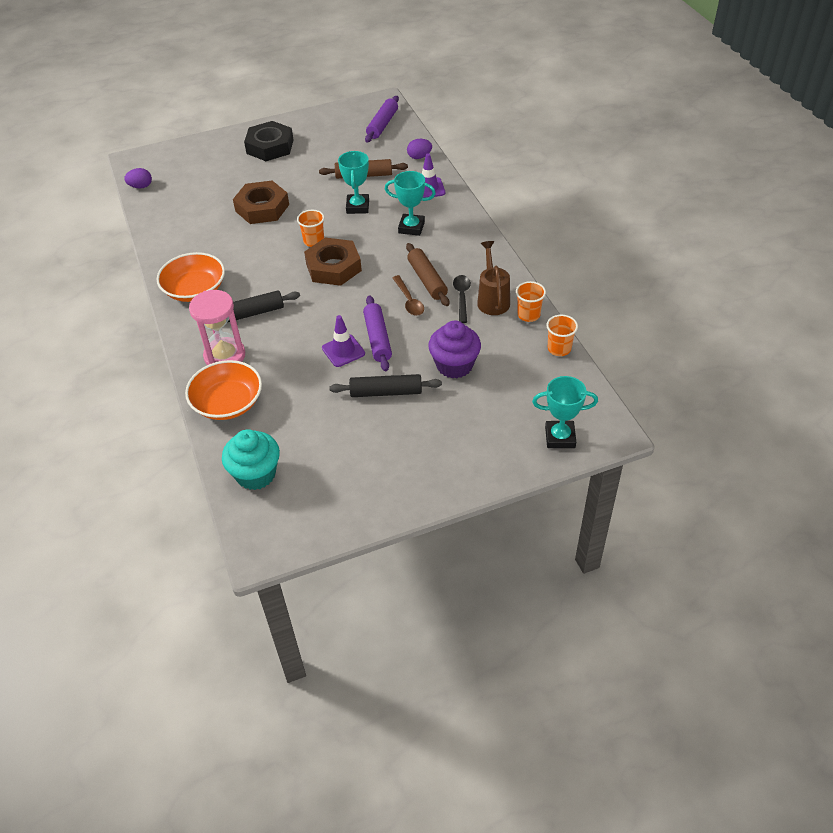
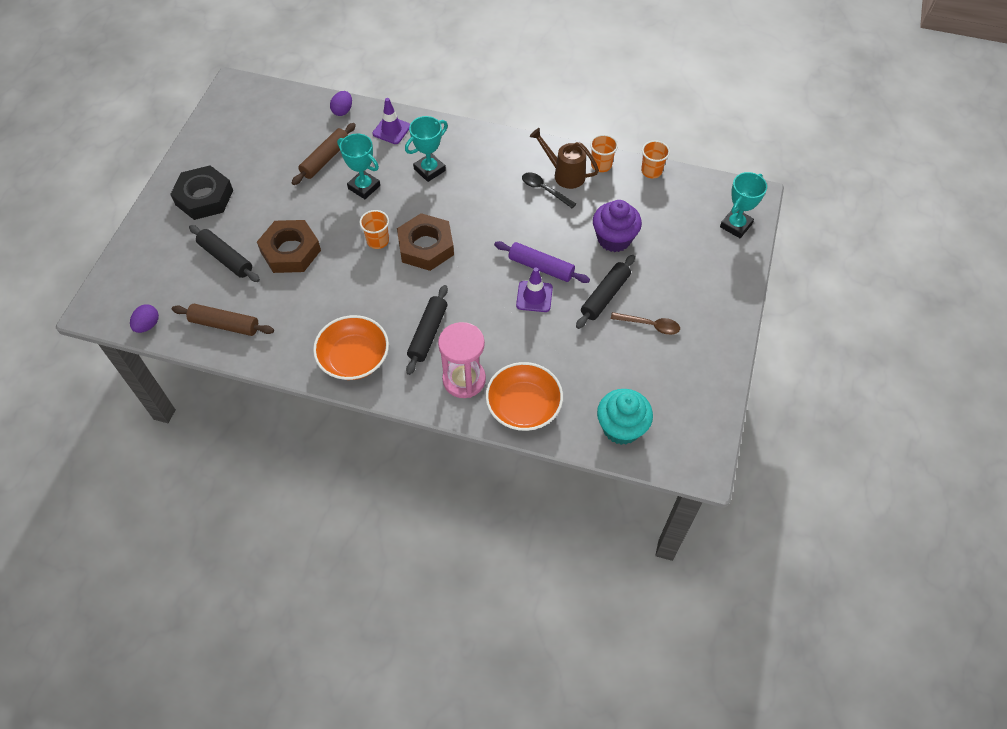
camera: 55 degrees left, 10 degrees up
(227, 185) = (226, 258): none -> black rolling pin
(382, 125) = (268, 106): purple rolling pin -> none
(409, 301) = (517, 223): brown spoon -> brown spoon (650, 325)
(427, 280) = (503, 198): brown rolling pin -> brown rolling pin (225, 324)

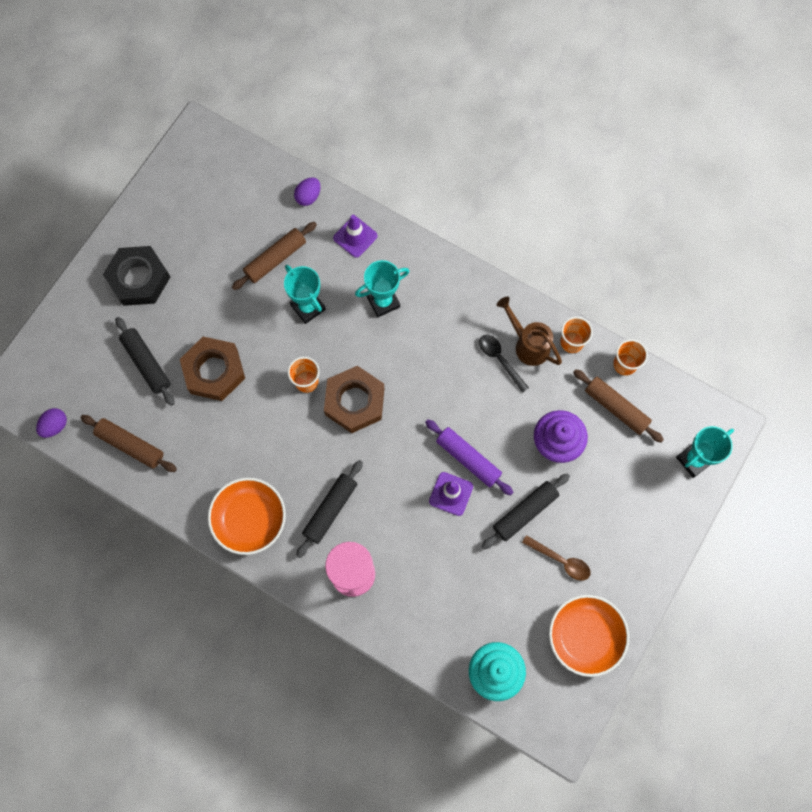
camera: 15 degrees right, 15 degrees up
(523, 406) = (404, 621): orange bowl -> orange bowl (585, 636)
(655, 203) = (616, 408): none -> brown rolling pin

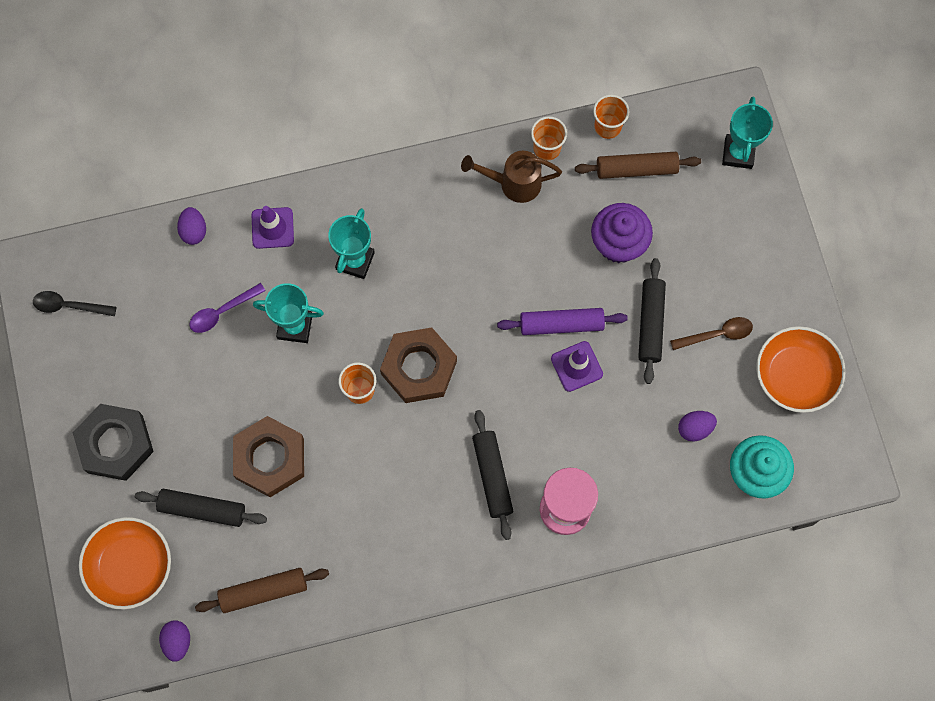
camera: 45 degrees left, 0 degrees up
(250, 519) = (433, 550): orange bowl -> orange bowl (130, 566)
(275, 259) = (222, 312): brown rolling pin -> purple spoon
(485, 605) = (695, 428): none -> purple egg
(500, 359) = (503, 218): black spoon -> black spoon (69, 306)

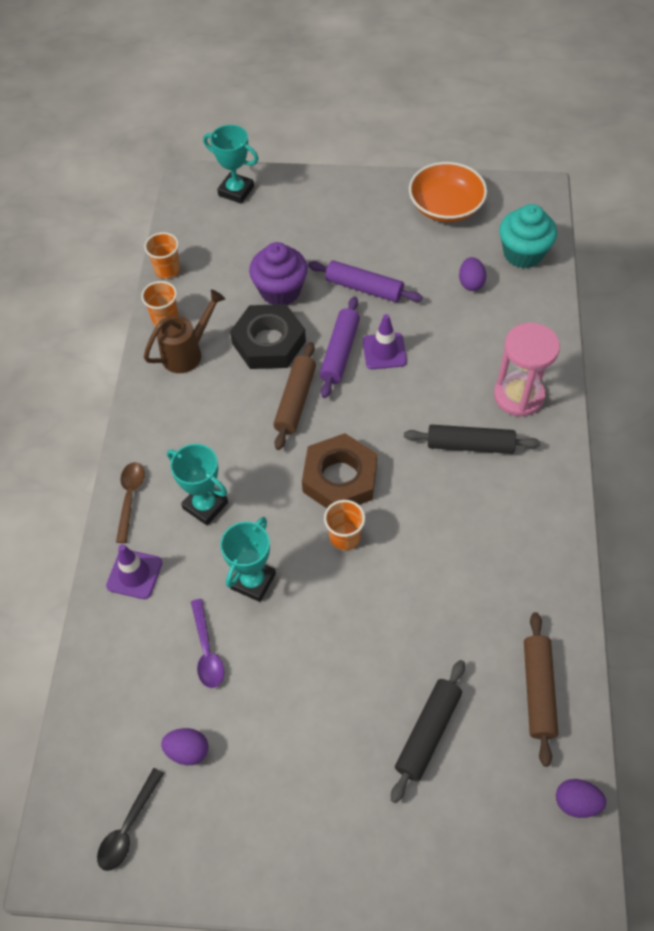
camera: 70 degrees left, 15 degrees down
(115, 444) = (320, 814): black nut -> black nut (268, 342)
(130, 566) = (474, 835): orange bowl -> none
(194, 231) = (101, 656): purple egg -> purple egg (188, 750)
(270, 458) = (390, 645): brown nut -> none
(513, 183) = (187, 352): brown watering can -> brown watering can turned 150 degrees counterclockwise
(636, 169) = (217, 260): brown rolling pin -> brown rolling pin (295, 400)
(650, 323) = (364, 288): black rolling pin -> purple rolling pin
(717, 334) = (391, 246): brown spoon -> brown spoon (130, 497)

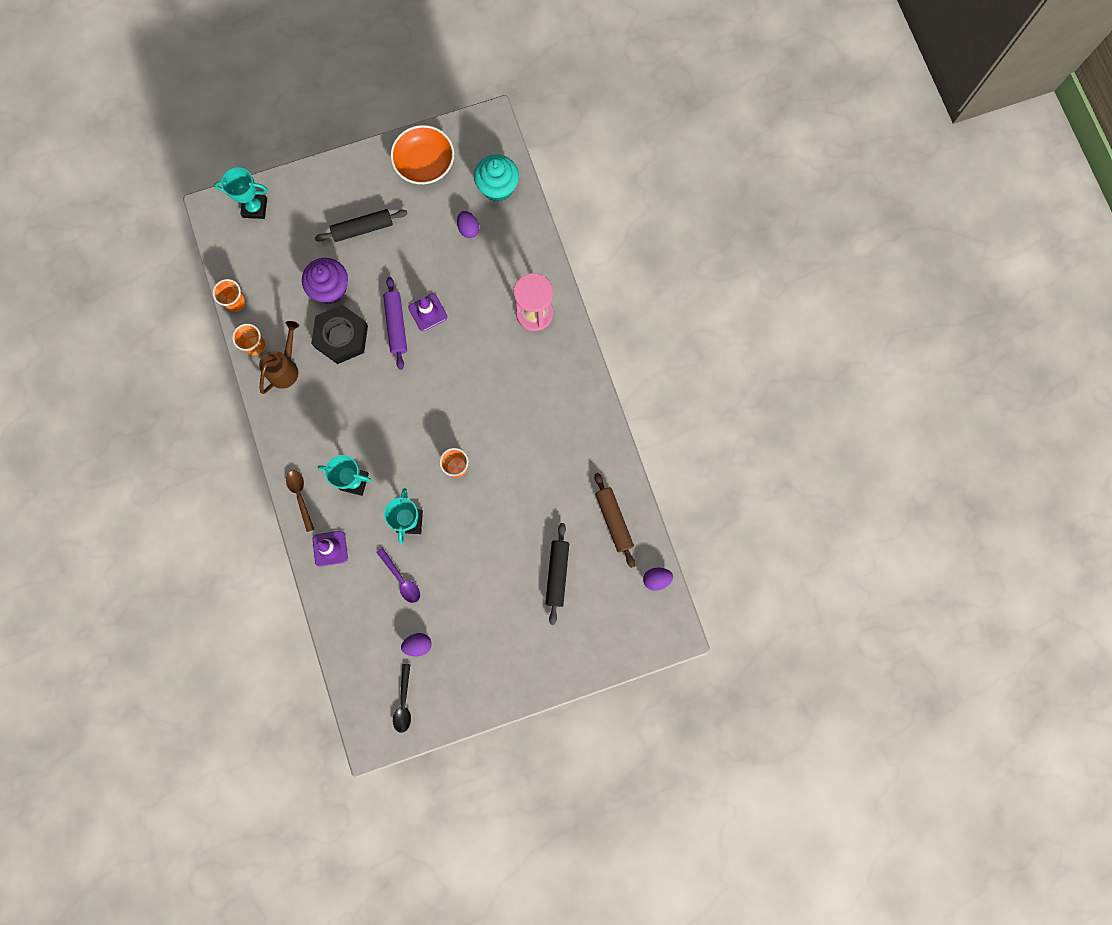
camera: 25 degrees left, 20 degrees up
(295, 400) = (381, 377): brown rolling pin -> none
(340, 478) = (436, 425): brown nut -> none
(364, 288) = (392, 263): purple rolling pin -> none
(470, 445) = (514, 365): black rolling pin -> black rolling pin (363, 228)

